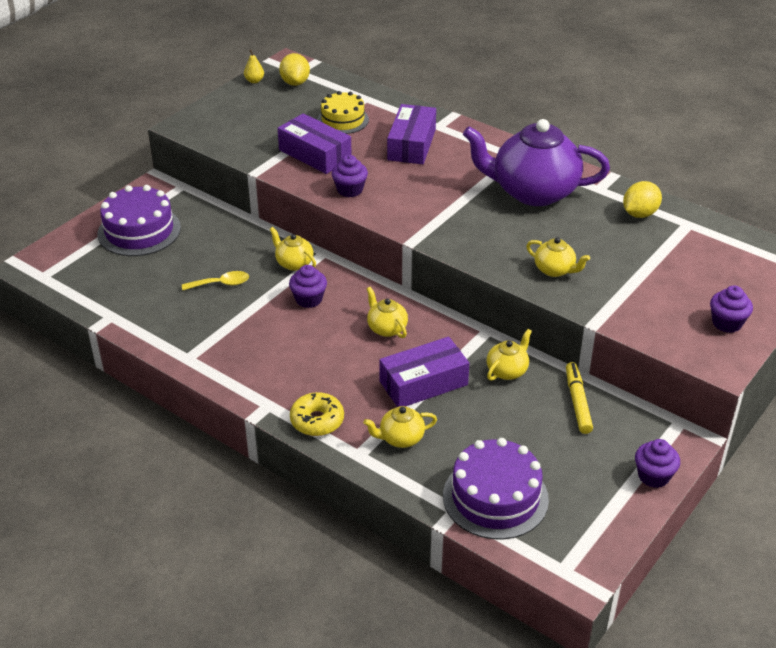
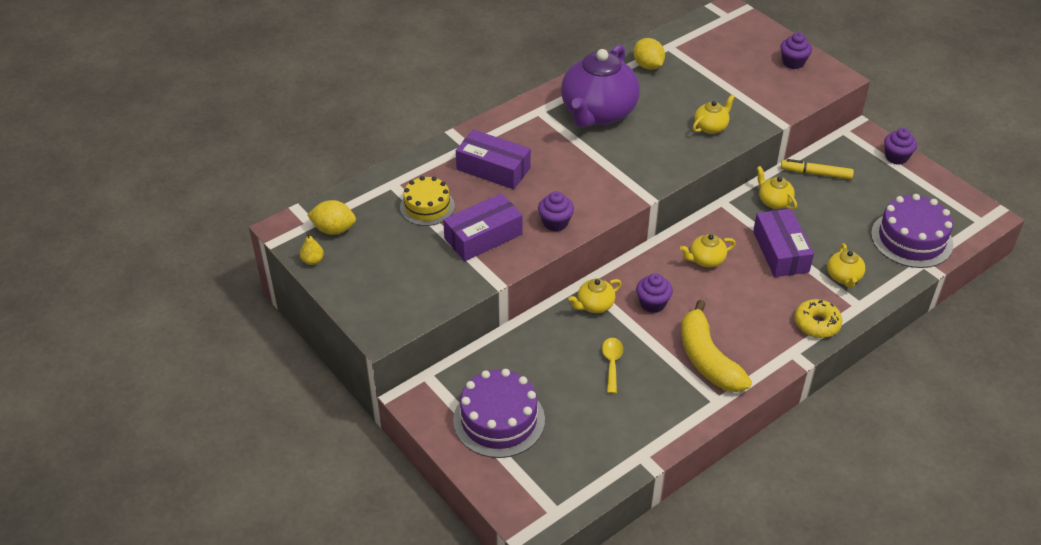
camera: 75 degrees left, 5 degrees up
(242, 344) = (707, 359): none -> yellow banana

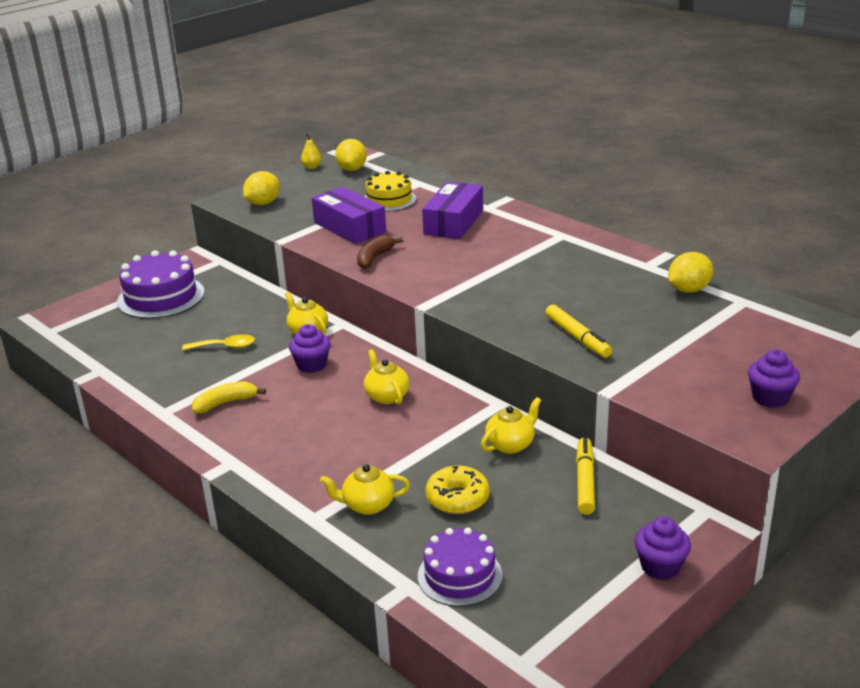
camera: 85 degrees right, 15 degrees down
(401, 300) = (263, 203): none -> yellow lemon
(555, 223) = (375, 258): purple cupcake -> brown banana
(598, 113) = (572, 266): purple teapot -> none
(707, 359) = (225, 403): yellow banana -> yellow banana, size x0.55
(711, 127) = (577, 337): yellow teapot -> yellow marker
(780, 251) = (411, 451): purple box -> none
(816, 324) = (279, 481): yellow donut -> yellow donut (457, 498)
(911, 239) = (460, 575): purple cake -> purple cake, size x0.66

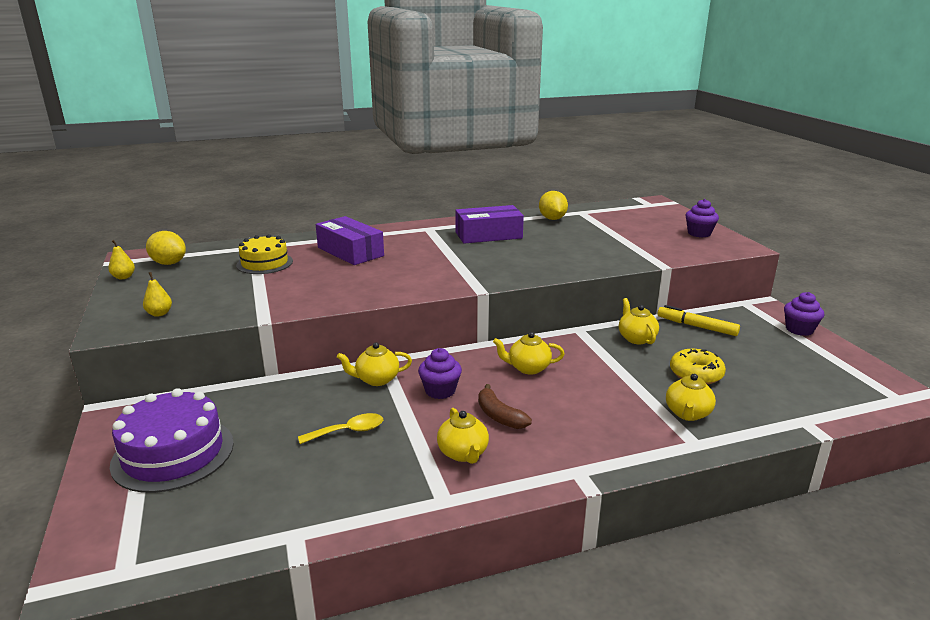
camera: 65 degrees left, 5 degrees down
(225, 347) = (348, 431): yellow spoon -> yellow spoon turned 45 degrees clockwise
(225, 403) = (463, 453): yellow banana -> yellow teapot
(263, 203) = (159, 314): yellow lemon -> yellow pear
(349, 227) = (290, 288): purple box -> purple box (488, 235)
(375, 258) = (368, 290): brown banana -> brown banana (499, 416)
(460, 575) = (794, 397): purple cake -> none
(577, 337) = (584, 257): yellow marker -> none

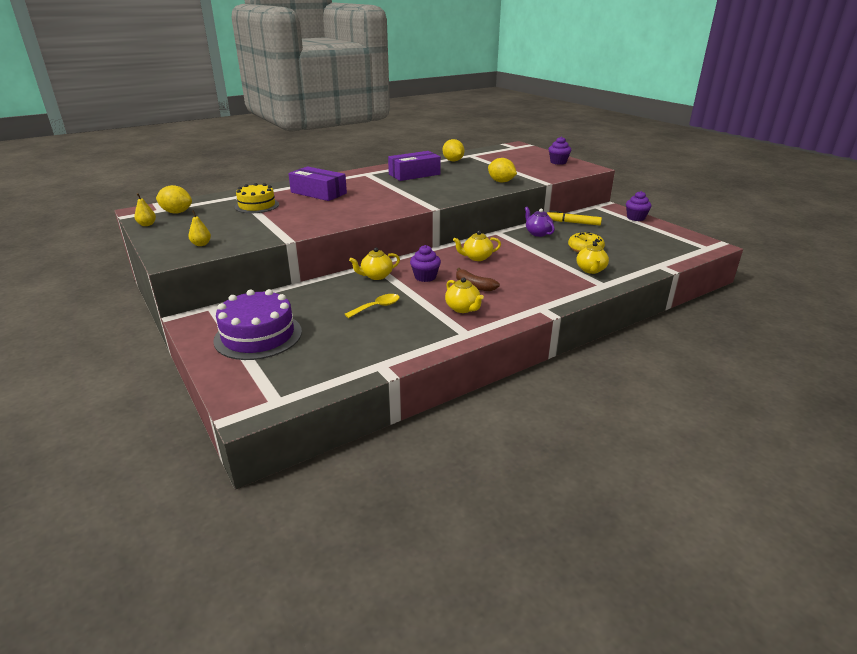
camera: 15 degrees left, 5 degrees up
(599, 258) = (501, 182): none -> yellow lemon
(636, 338) = (538, 233): yellow teapot -> purple teapot

